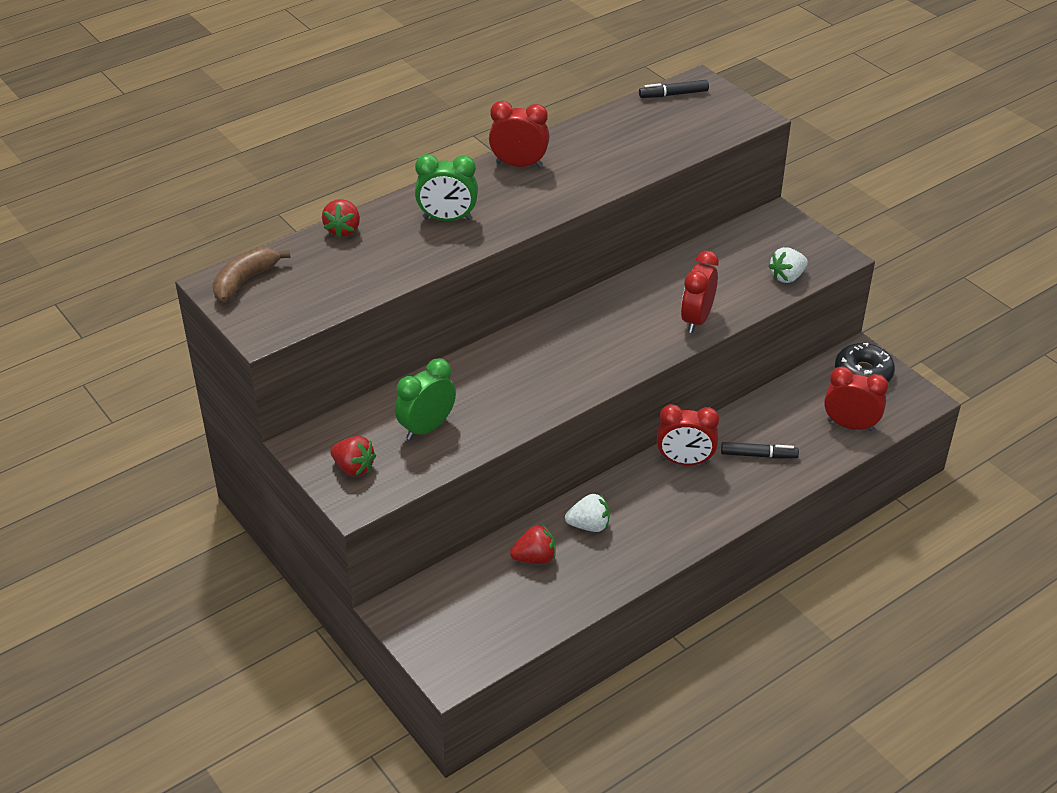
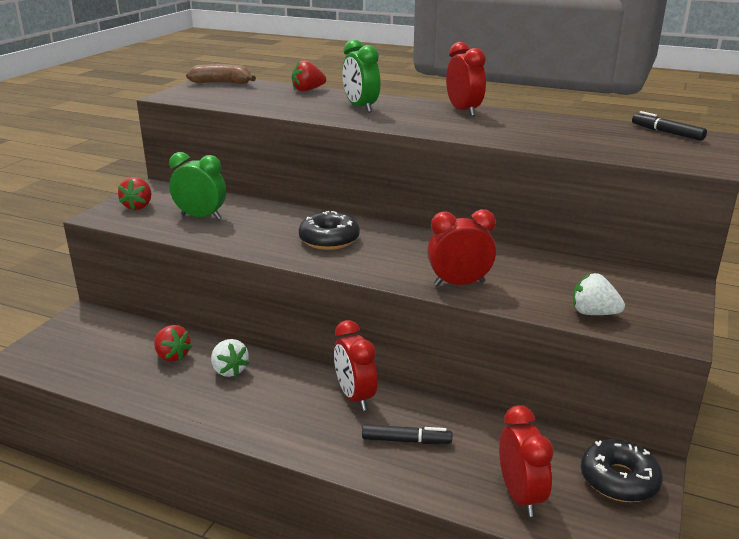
camera: 60 degrees right, 15 degrees down
(556, 360) = (329, 240): none -> black donut
(758, 455) = (406, 440): black marker -> black marker turned 60 degrees counterclockwise

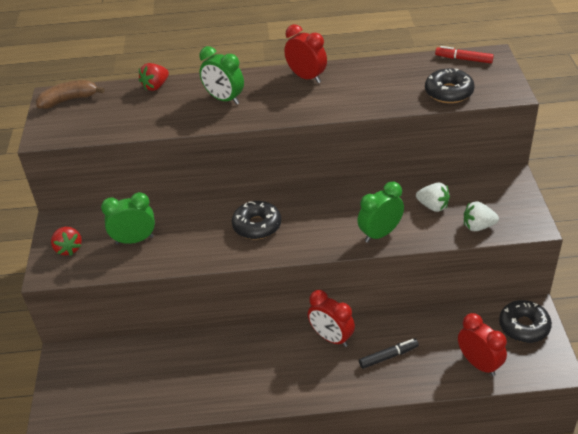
camera: 25 degrees left, 15 degrees up
(172, 356) = (173, 362): red strawberry -> none
(229, 370) = (227, 355): white strawberry -> white strawberry (433, 206)
(459, 284) = (380, 234): red clock -> green clock
(621, 149) = (448, 92): none -> black donut
(667, 133) = (463, 59): black marker -> red marker

